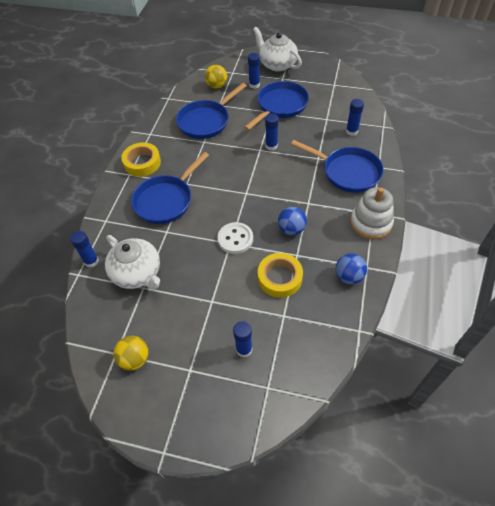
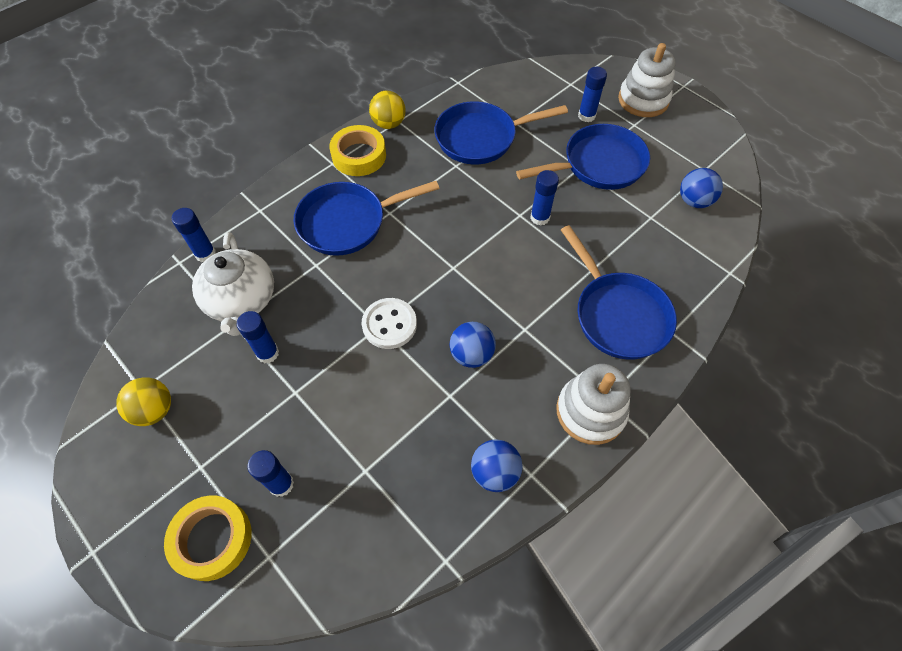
camera: 30 degrees right, 5 degrees up
(217, 86) = (534, 93): yellow ball -> yellow ball (389, 124)
(277, 64) = (643, 100): white teapot -> white stacking toy
(280, 278) = (402, 414): yellow tape -> yellow tape (212, 539)
(341, 101) = (694, 201): none -> blue ball
(351, 131) = (674, 255): blue glue stick -> blue glue stick (268, 353)

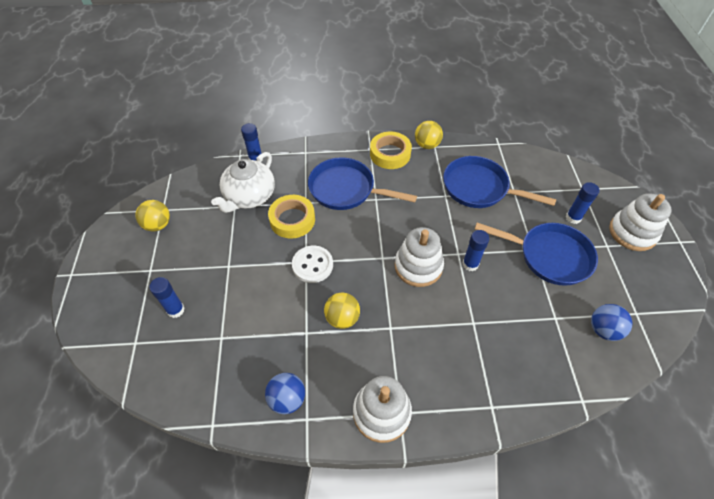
camera: 40 degrees right, 5 degrees down
(212, 539) = (120, 311): yellow tape -> yellow tape (292, 220)
(268, 353) = (235, 234): blue glue stick -> none
(471, 354) = (342, 318): blue ball -> yellow ball
(495, 252) = (418, 266): none -> white stacking toy
(618, 315) = (463, 365): blue pan -> none

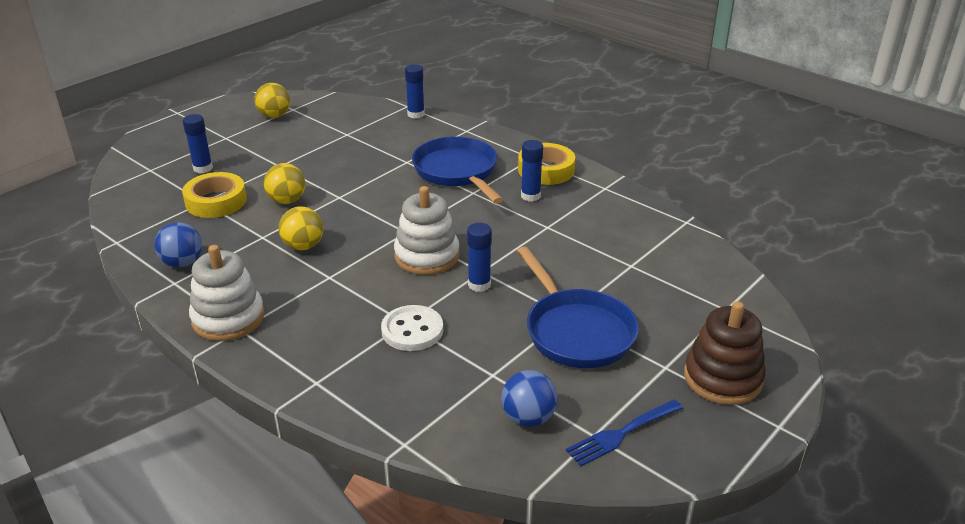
camera: 45 degrees right, 20 degrees down
(249, 196) = (368, 134): white teapot -> none
(292, 220) = (376, 166): yellow tape -> yellow tape (216, 201)
(312, 265) = (340, 202): white button -> white button (412, 330)
(427, 145) = (598, 183): yellow ball -> yellow ball (287, 200)
(479, 188) = (595, 241): blue pan -> none
(573, 218) = (666, 322): blue glue stick -> blue glue stick (530, 196)
(632, 232) = (722, 378): white stacking toy -> brown stacking toy
(643, 301) = (622, 433): none -> blue fork

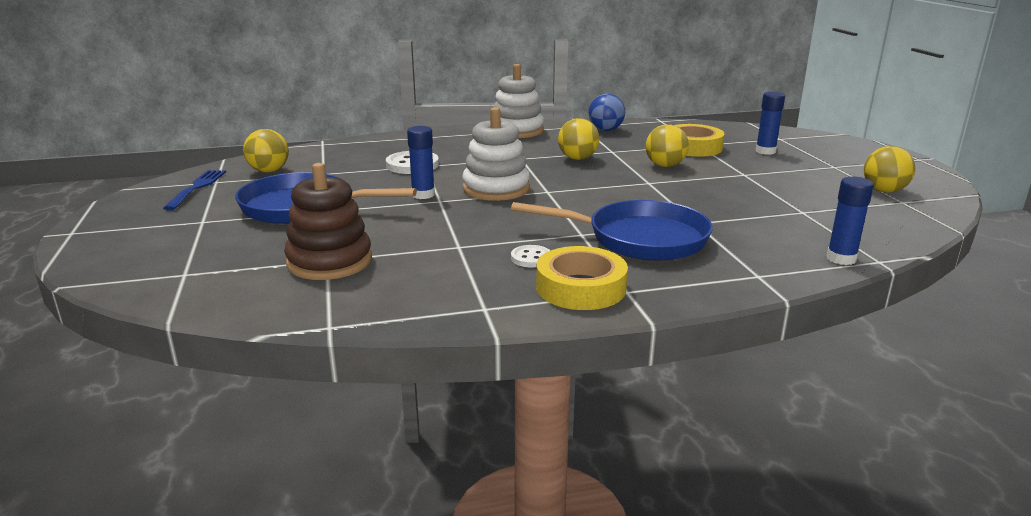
camera: 125 degrees right, 10 degrees down
(528, 418) = (269, 171): blue ball -> yellow ball
(530, 196) = (531, 258): blue glue stick -> white button
(722, 378) = (144, 234): brown stacking toy -> brown stacking toy (329, 261)

